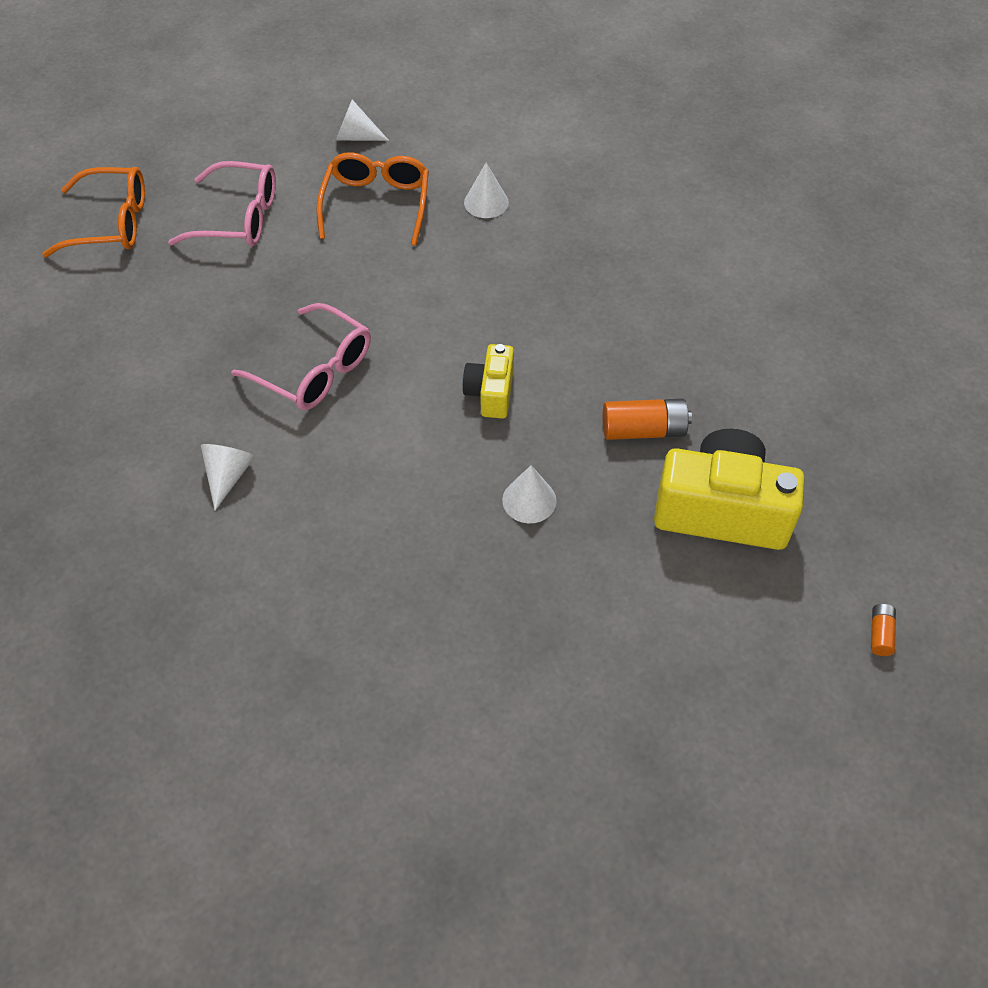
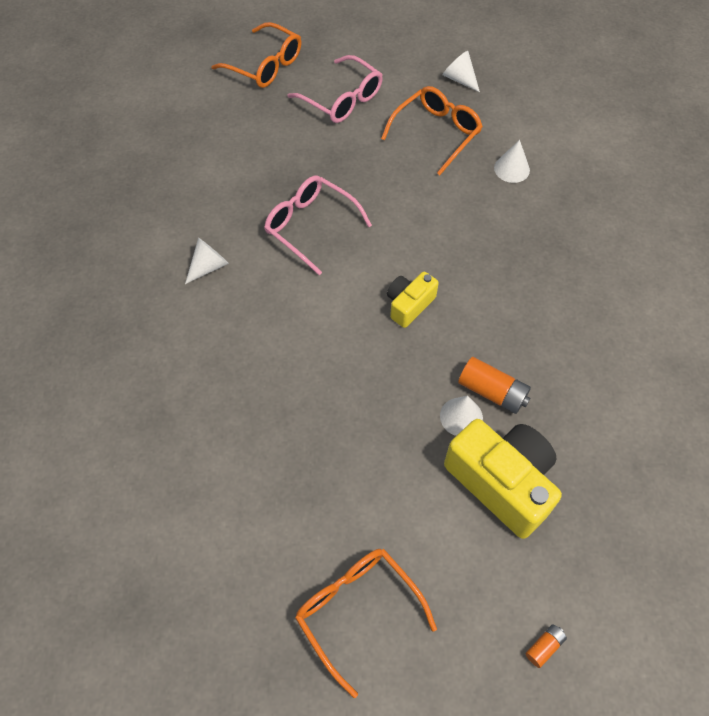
camera: 35 degrees right, 5 degrees up
(314, 370) = (310, 226): pink glasses -> pink glasses turned 150 degrees clockwise
(529, 500) = (376, 393): white cone -> white cone (461, 416)
(686, 721) = (357, 611): none -> orange glasses

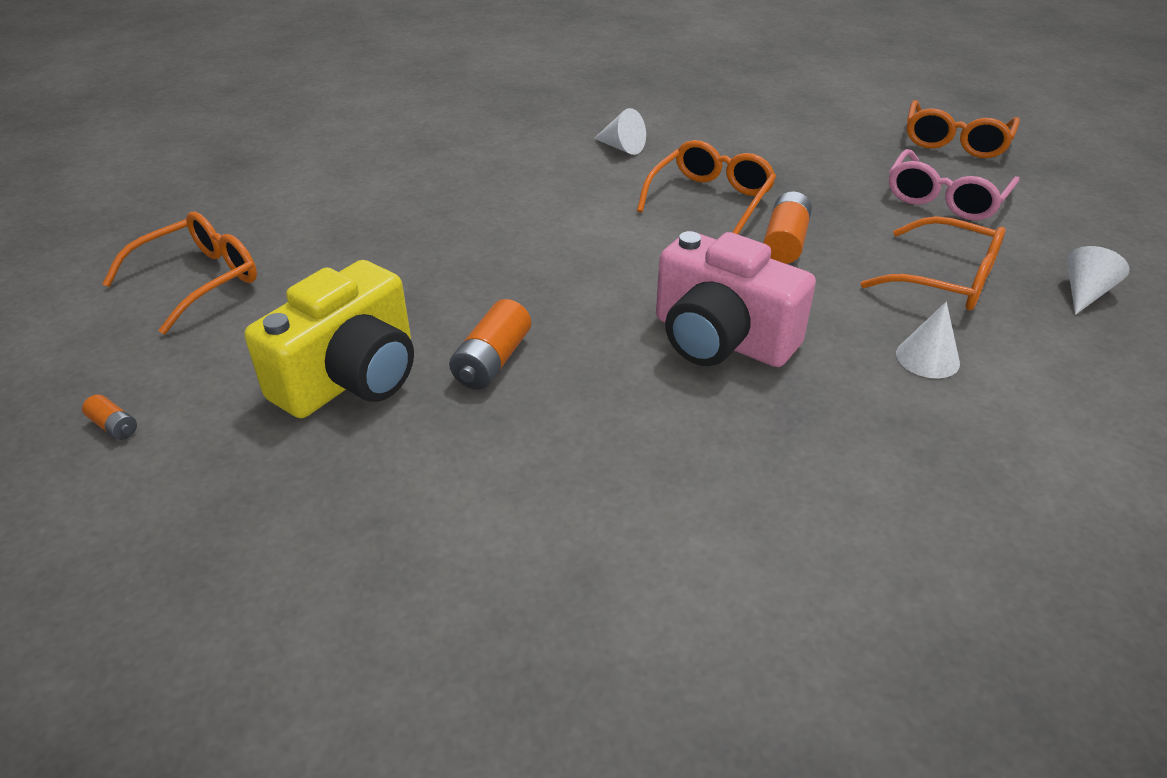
camera: 80 degrees right, 20 degrees down
(310, 226) = (710, 199): pink glasses -> orange glasses
(379, 199) = (785, 242): none -> orange battery
(409, 305) = (616, 281): yellow camera -> none
(461, 416) = (449, 336): white cone -> none
(483, 260) = (721, 339): none -> pink camera

